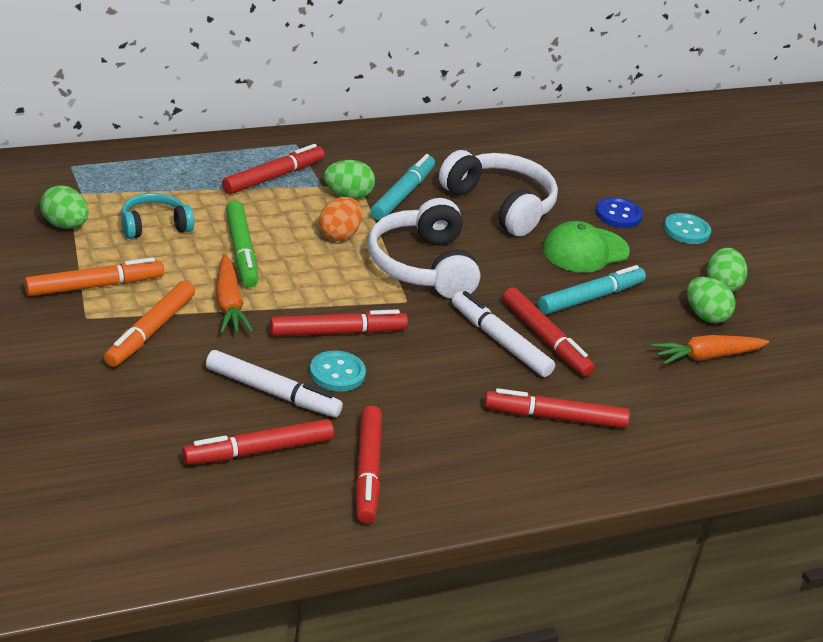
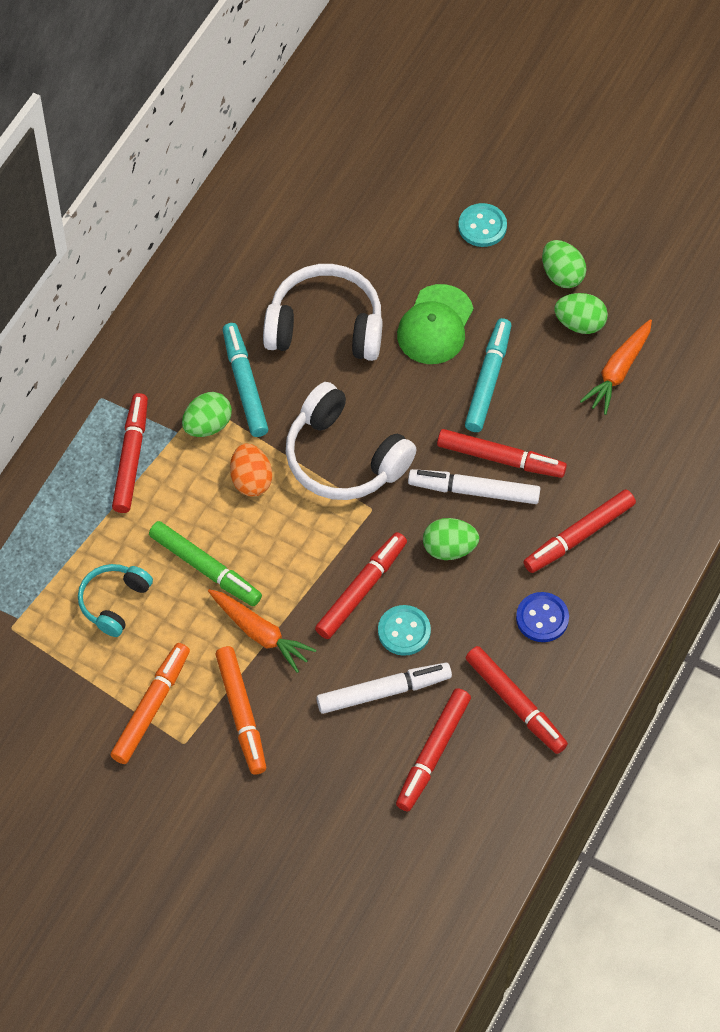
camera: 35 degrees left, 25 degrees up
(65, 225) = (51, 665): green egg -> green egg (449, 548)
(618, 214) = (418, 254): blue button -> blue button (542, 618)

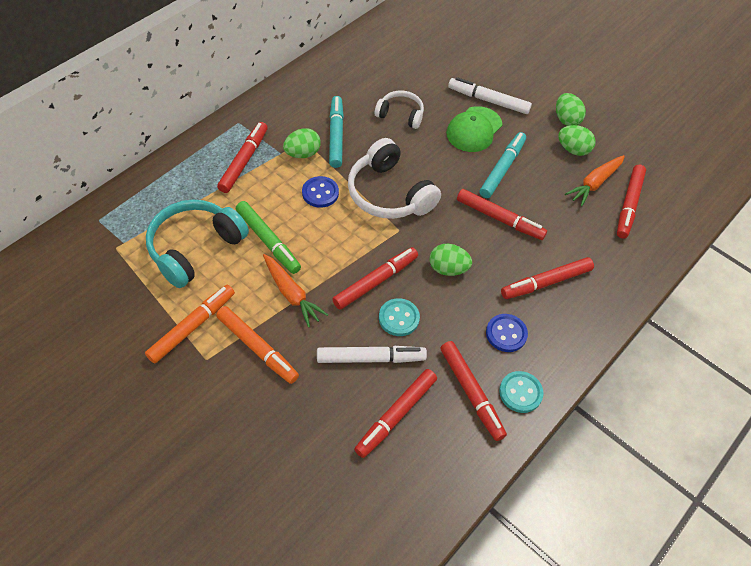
camera: 10 degrees right, 5 degrees down
(114, 602) = (195, 248): turquoise headphones -> turquoise headphones, size x1.72
(241, 714) = (257, 348): orange marker -> orange marker turned 45 degrees counterclockwise
(251, 480) = (320, 193): orange egg -> blue button
(325, 326) = (400, 115): white headphones -> white headphones, size x0.58
(474, 491) = (475, 235): white marker -> white marker (488, 100)
(482, 226) = (519, 82): turquoise button -> turquoise button (520, 392)
(669, 394) = (628, 205): none -> red marker

